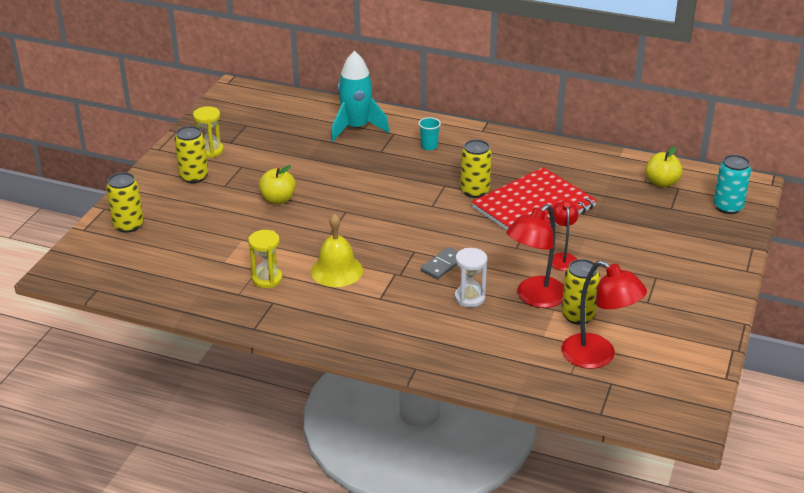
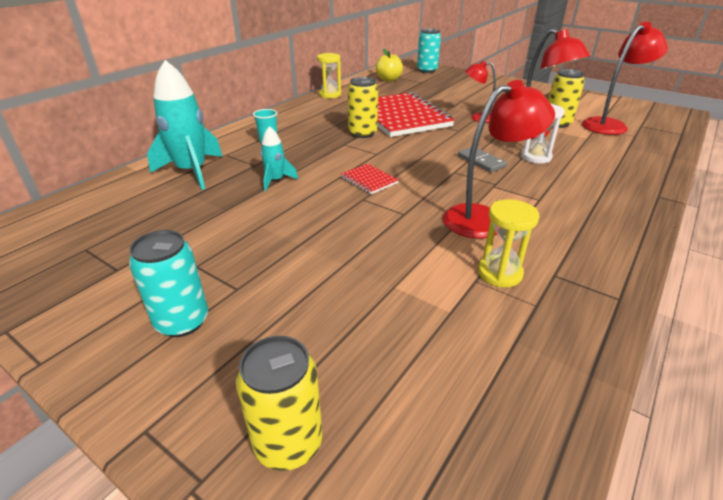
camera: 75 degrees left, 0 degrees up
(194, 177) = (182, 321): yellow can -> turquoise can
(210, 151) = (119, 293): yellow hourglass -> yellow hourglass (330, 95)
(278, 199) = (308, 243): yellow apple -> none
(337, 270) = (484, 218): yellow bell -> red lamp
(358, 167) = (276, 180): none -> turquoise rocket
(377, 209) = (369, 180): none -> red notebook

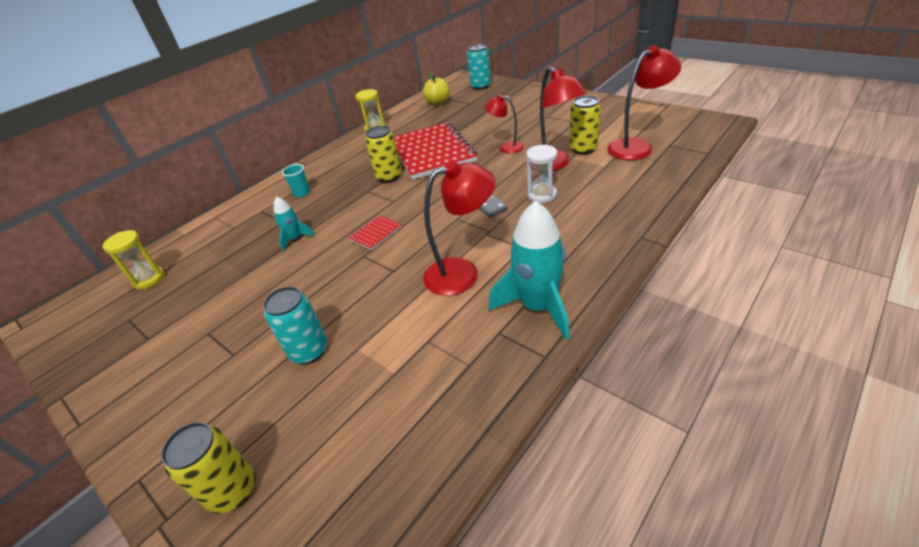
camera: 10 degrees right, 5 degrees up
(182, 321) = (184, 386): turquoise can -> turquoise can (309, 351)
(192, 172) = (228, 233): turquoise rocket -> turquoise rocket (537, 307)
(369, 180) = (375, 233): red notebook -> red notebook turned 75 degrees clockwise
(499, 273) = (451, 333): yellow hourglass -> yellow hourglass (149, 279)

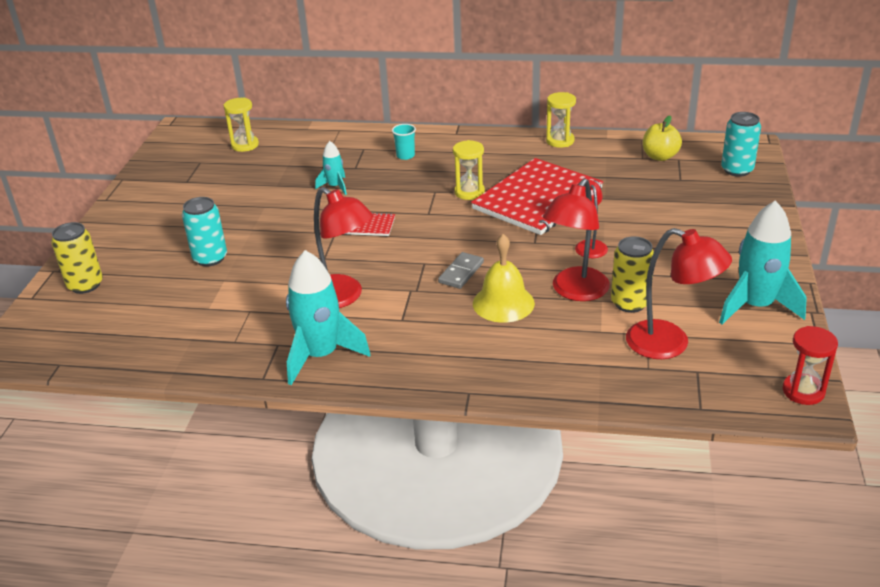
camera: 55 degrees right, 5 degrees down
(389, 176) = (469, 192): yellow can -> yellow hourglass
(542, 195) = (503, 303): white hourglass -> yellow bell
(618, 113) = (755, 306): none -> turquoise rocket
(708, 120) = (803, 391): none -> red hourglass

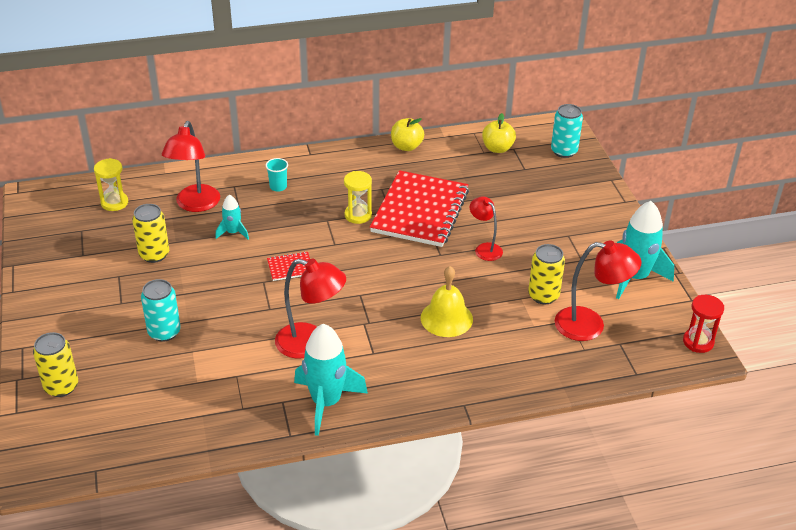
camera: 25 degrees left, 5 degrees up
(249, 192) = (154, 254): none -> yellow can
(461, 272) = (396, 297): grey domino -> none
(560, 141) = (406, 146): yellow hourglass -> yellow apple
(575, 291) = (497, 295): red lamp -> red lamp (195, 205)

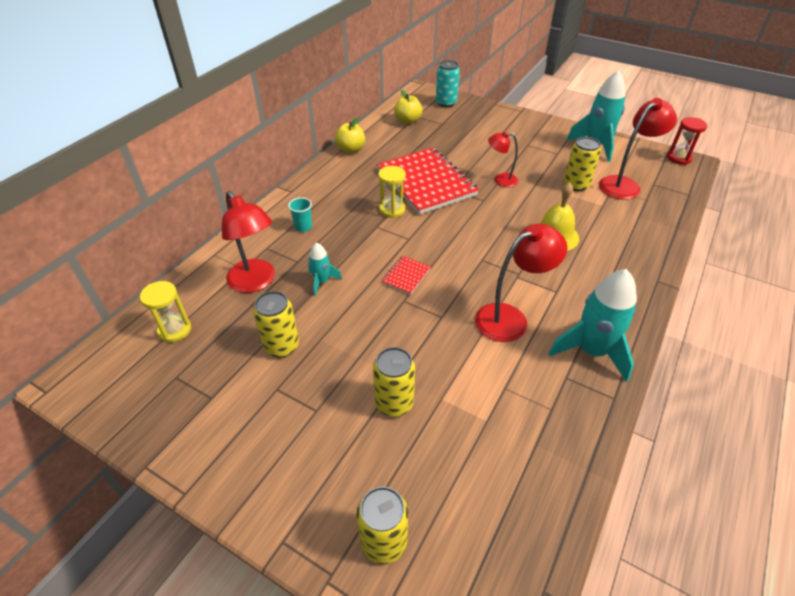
camera: 45 degrees left, 5 degrees up
(164, 332) = (394, 403): turquoise can -> yellow can

